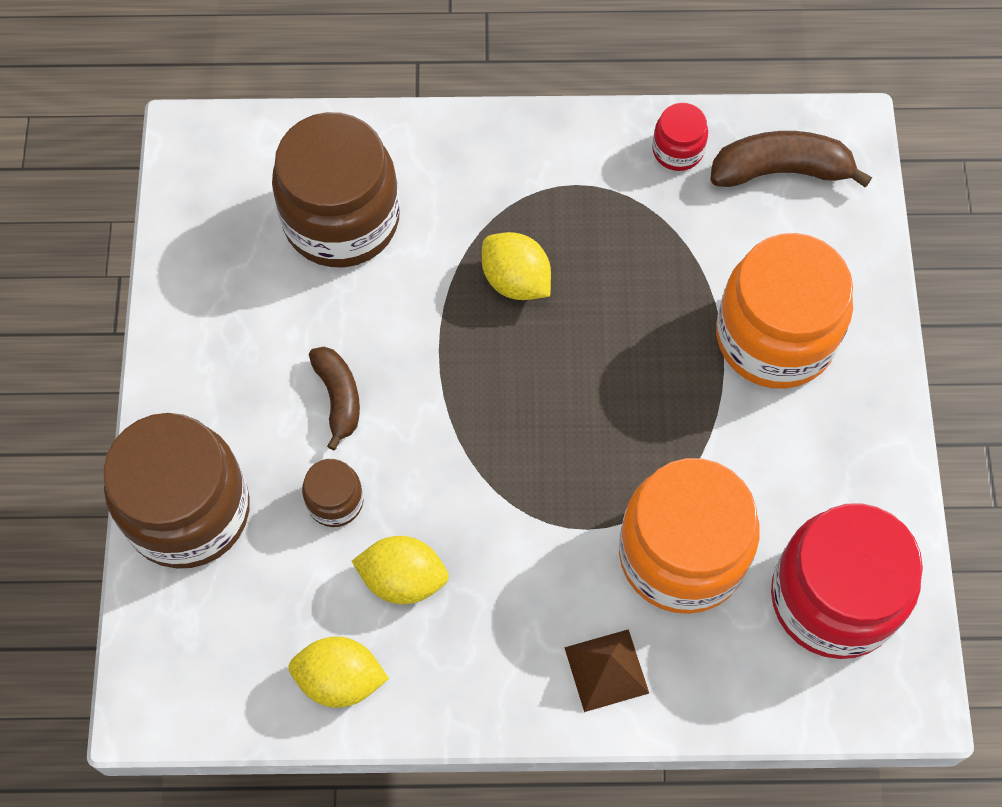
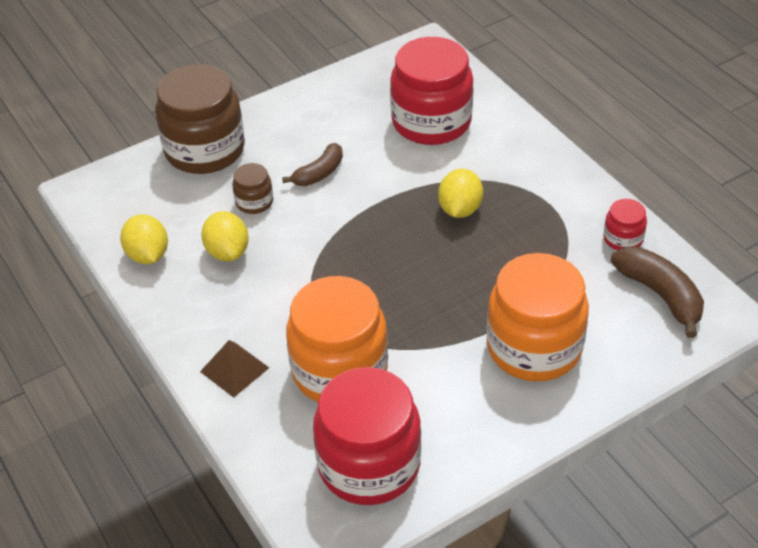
camera: 60 degrees right, 20 degrees down
(341, 219) = (431, 122): brown jar -> red jar

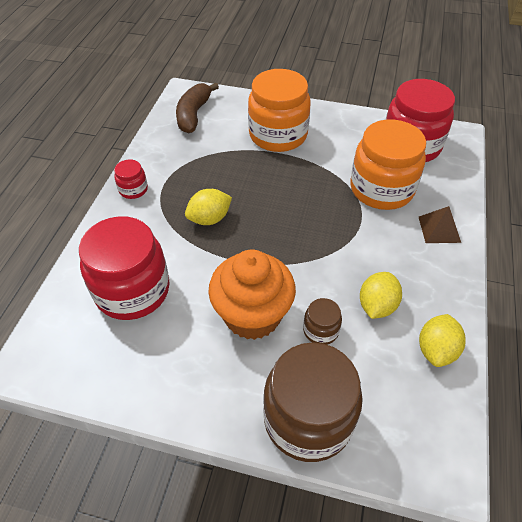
camera: 135 degrees left, 5 degrees up
(319, 173) = (252, 315): brown banana -> orange cupcake
(623, 239) = (164, 144): red jar -> red jar (133, 189)

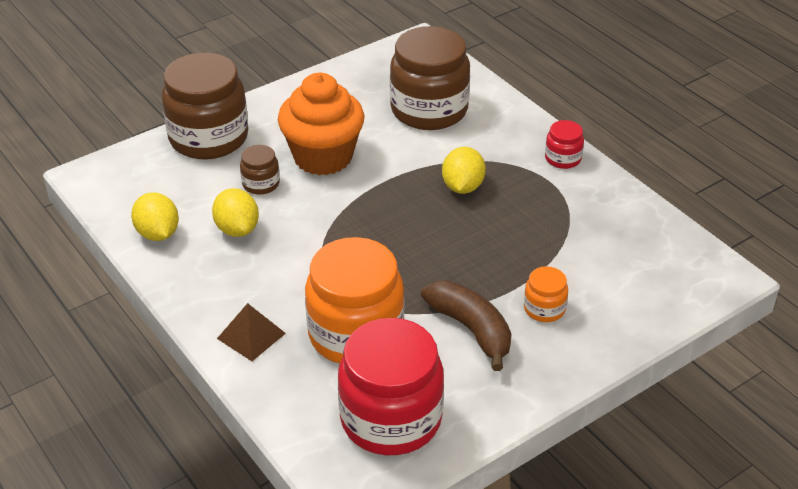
camera: 130 degrees right, 10 degrees down
(132, 290) = (429, 110): red jar -> brown jar
(193, 115) = (661, 259): brown banana -> brown banana (471, 329)
(278, 135) = (544, 309): orange jar -> orange jar, size x0.45

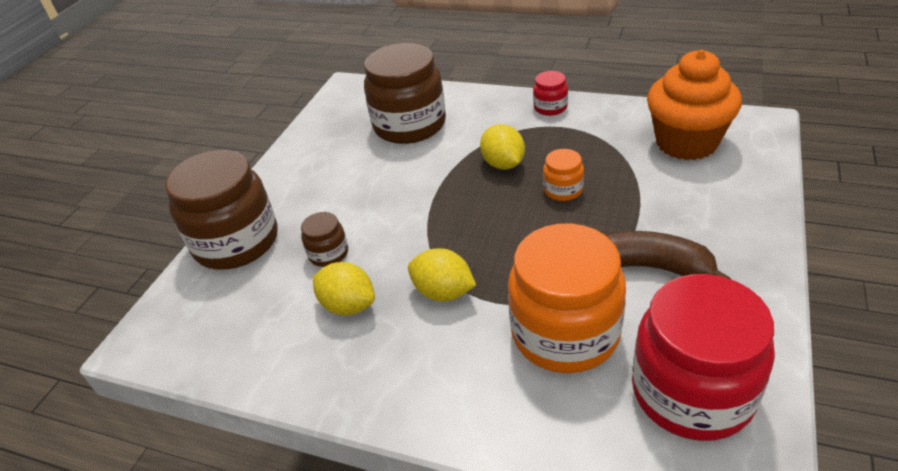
camera: 30 degrees left, 0 degrees up
(158, 233) = (270, 357): yellow lemon -> yellow lemon (443, 292)
(251, 336) = (473, 399): brown pyramid -> none
(323, 157) = (361, 202): orange cupcake -> orange cupcake (686, 142)
(544, 309) = (680, 216): orange jar -> orange jar (563, 190)

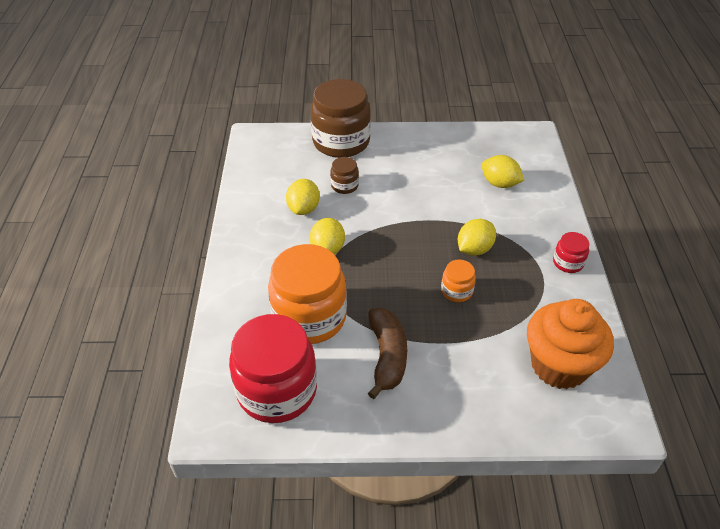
camera: 65 degrees right, 5 degrees up
(409, 125) = (499, 184): brown jar -> yellow lemon

